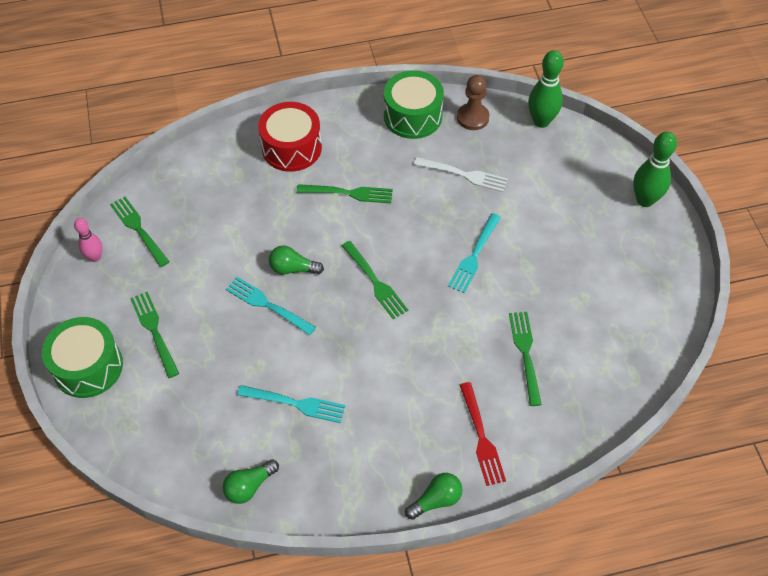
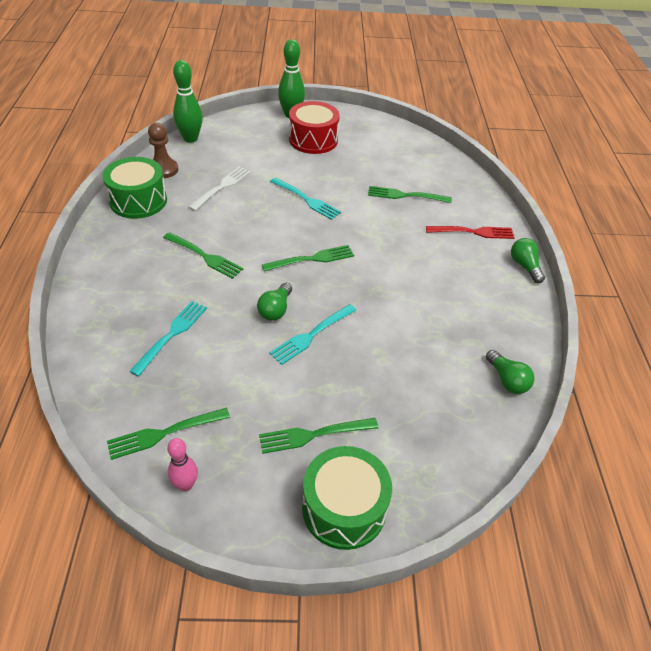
camera: 80 degrees left, 10 degrees down
(291, 148) = (124, 285): red drum -> red drum (313, 140)
(295, 403) = (425, 333): turquoise fork -> turquoise fork (171, 335)
(349, 193) = (204, 256): green fork -> green fork turned 105 degrees clockwise

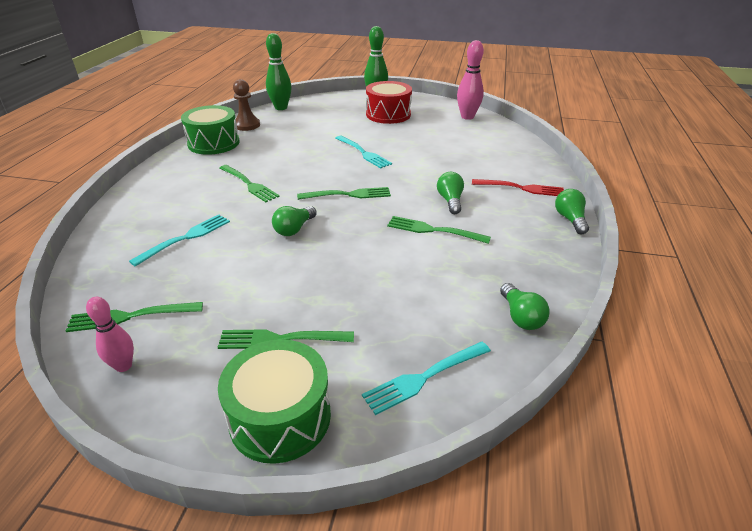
camera: 15 degrees right, 10 degrees down
(222, 187) = (290, 139): white fork -> none
(311, 335) = (320, 253): turquoise fork -> turquoise fork (424, 377)
(396, 137) = (467, 117): none -> pink bowling pin
(405, 195) = (460, 156): green fork -> green fork (433, 230)
(412, 256) = (450, 201): none -> green light bulb

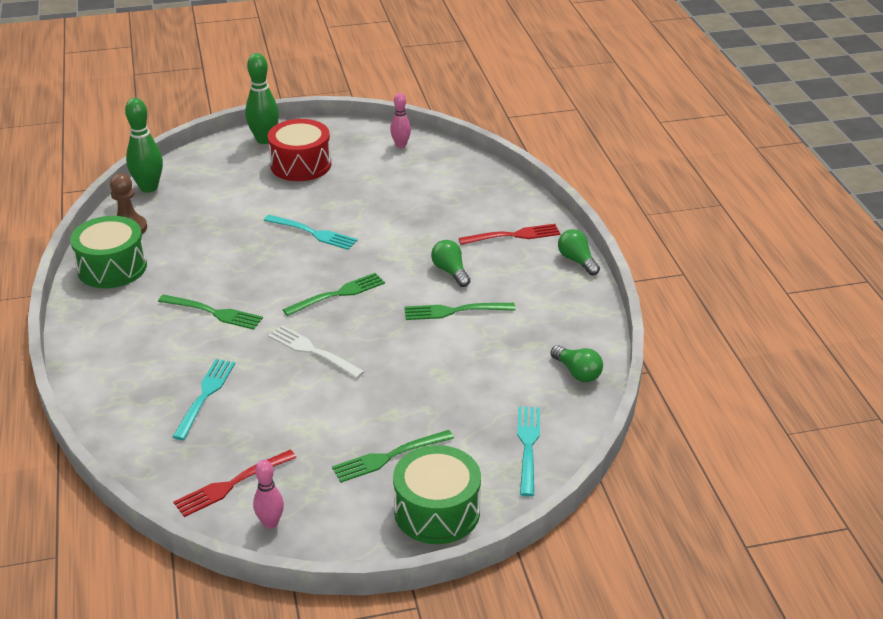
camera: 25 degrees left, 0 degrees up
(130, 316) = (232, 484): green fork -> red fork
(294, 229) = (313, 351): green light bulb -> white fork
(424, 377) = (528, 446): turquoise fork -> turquoise fork turned 150 degrees clockwise
(467, 117) = (401, 145): pink bowling pin -> pink bowling pin, size x0.61

